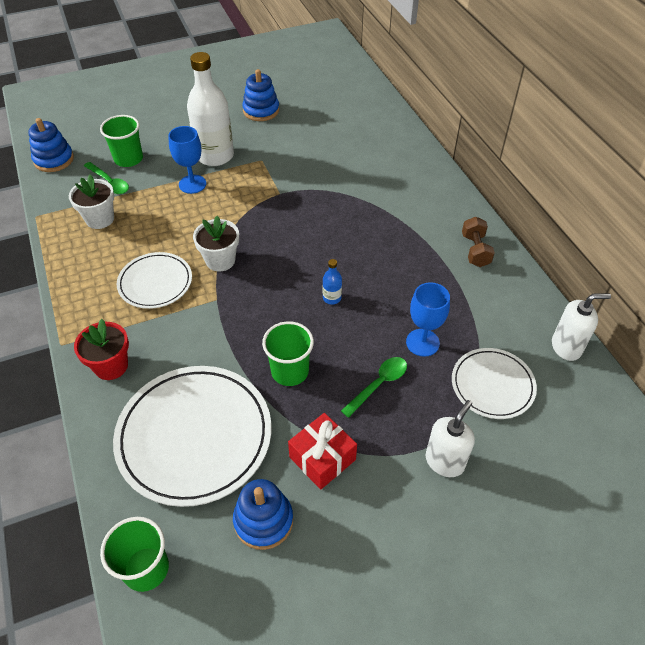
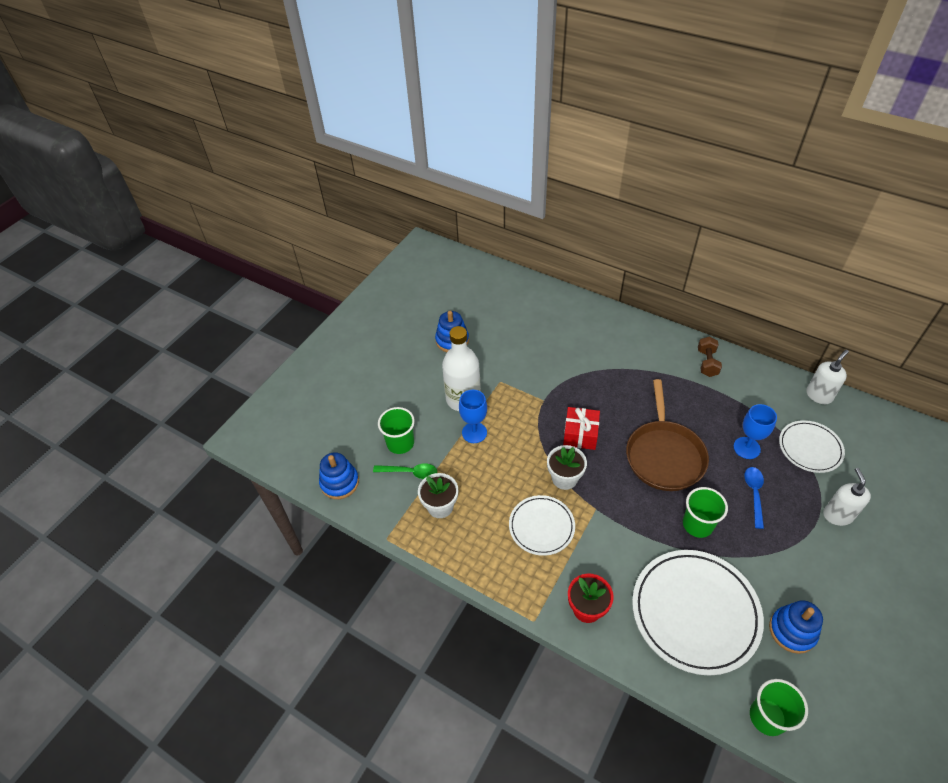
camera: 35 degrees left, 0 degrees up
(322, 458) = (778, 566): red gift -> red gift (580, 434)
(332, 298) = (664, 455): blue bottle -> brown pan
(378, 384) = (754, 494): green spoon -> blue spoon
(475, 250) = (707, 363): brown dumbbell -> brown dumbbell turned 45 degrees clockwise

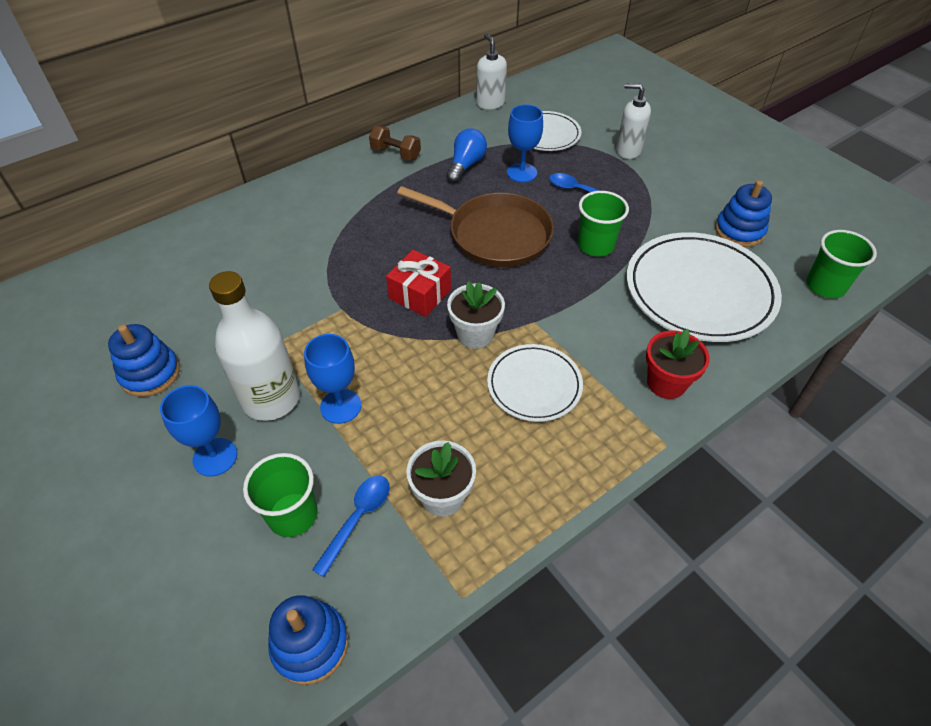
camera: 70 degrees left, 0 degrees up
(410, 472) = (357, 519): green spoon -> blue spoon
(417, 394) = (215, 457): none -> blue goblet
(727, 409) = (466, 165): none -> blue light bulb

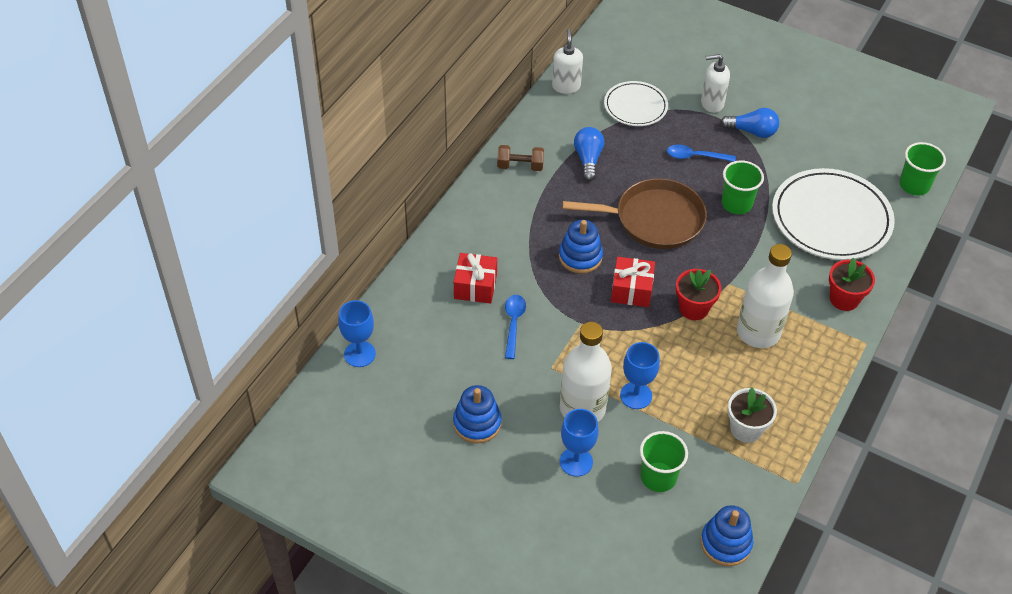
camera: 25 degrees left, 0 degrees up
(266, 242) = (475, 286): none -> red gift
(357, 519) = (702, 463): blue spoon -> blue spoon (513, 324)
(475, 334) = (693, 308): white flower pot -> red flower pot
(490, 103) = (566, 86): white soap dispenser -> white soap dispenser turned 45 degrees clockwise
(522, 173) = (639, 153): blue goblet -> blue goblet (359, 354)
(534, 385) = (758, 332): white plate -> white bottle
(656, 185) = (752, 131): none -> blue light bulb
(739, 231) = (834, 156): blue stacking toy -> blue stacking toy (580, 257)

